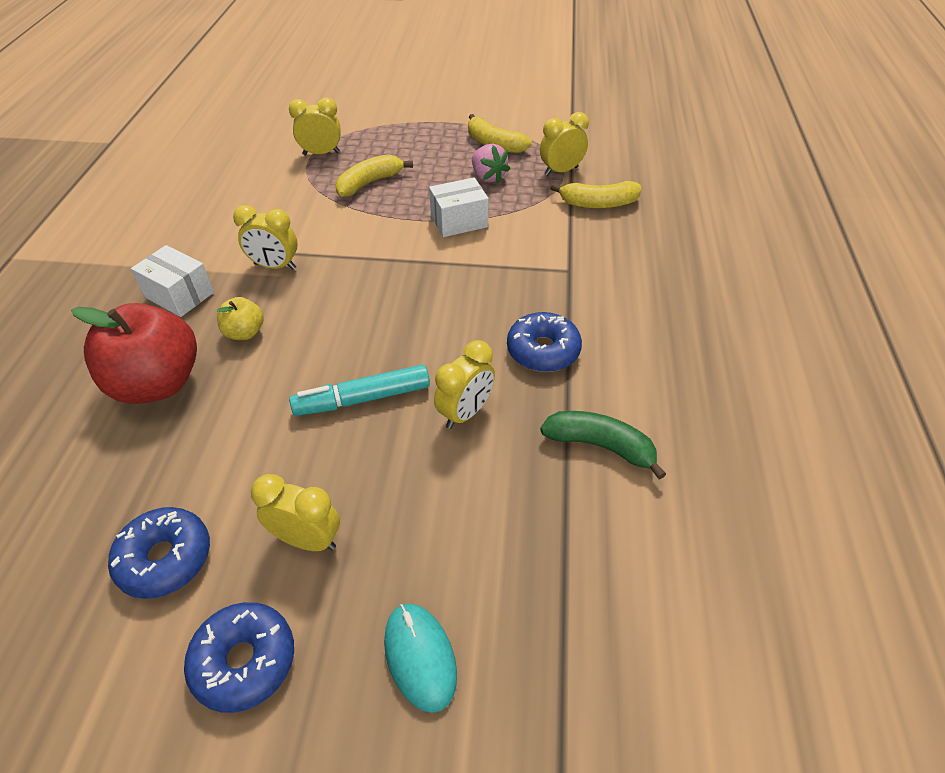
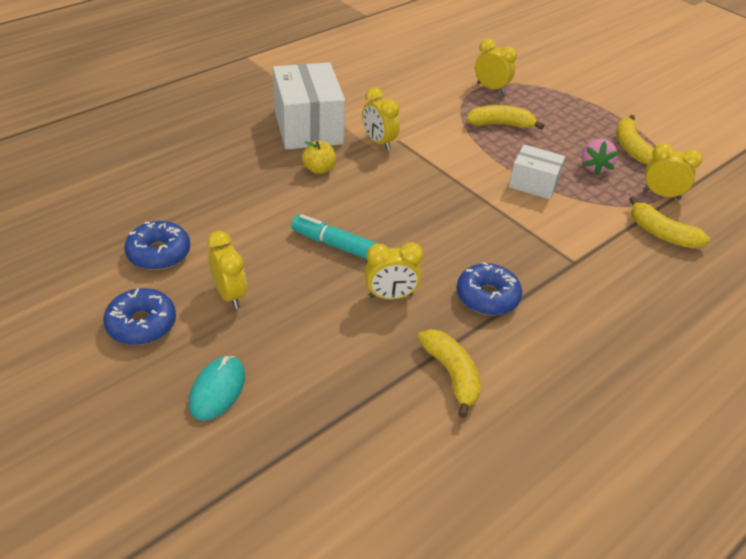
camera: 40 degrees right, 5 degrees down
(158, 383) = (246, 167): red apple -> none
(179, 295) = (308, 127): white box -> white box, size x1.76
(600, 446) = (451, 375): green banana -> yellow banana

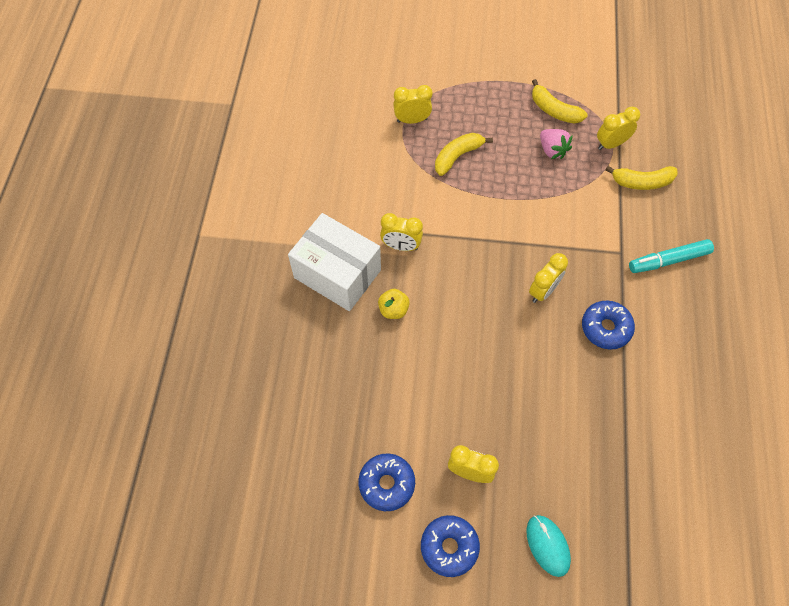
camera: 40 degrees left, 20 degrees up
(341, 247) = (487, 368): turquoise marker -> turquoise marker (669, 260)
(390, 296) = (556, 380): yellow clock -> yellow clock (543, 291)
(451, 375) = (647, 407): yellow banana -> none
(533, 184) = (534, 200): white box -> none

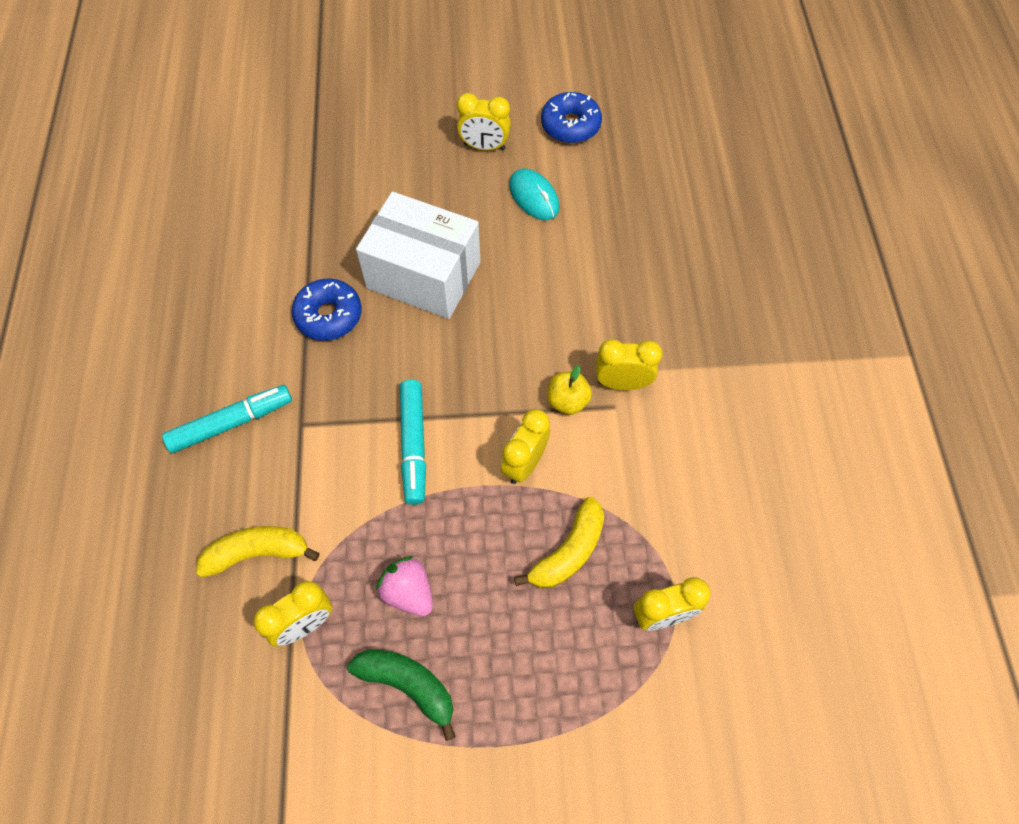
camera: 170 degrees right, 0 degrees up
(337, 274) = (698, 331): white box -> white box (424, 275)
(393, 310) = (610, 296): yellow apple -> yellow apple (567, 401)
(449, 547) = (496, 87): blue donut -> none
(543, 291) = (413, 351): yellow clock -> yellow clock (525, 463)
(546, 228) = (414, 444): none -> turquoise marker
(547, 545) = (397, 100): turquoise mouse -> turquoise mouse (534, 197)
(554, 110) = (408, 685): yellow banana -> green banana

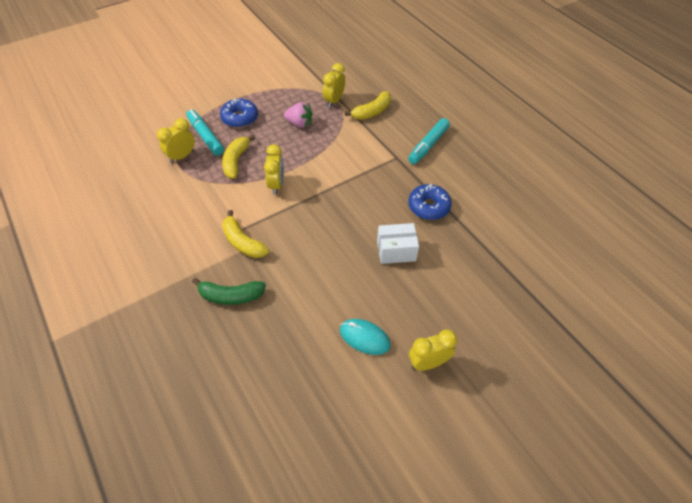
camera: 150 degrees right, 10 degrees down
(408, 685) = (280, 100): green banana -> green banana (231, 296)
(414, 444) = (336, 171): turquoise marker -> turquoise marker (205, 137)
(424, 275) = (396, 251): white box -> white box, size x0.57
(567, 401) = (269, 220): yellow apple -> none
(570, 125) = (377, 420): blue donut -> blue donut (240, 118)
(622, 383) = (242, 242): yellow clock -> yellow banana

